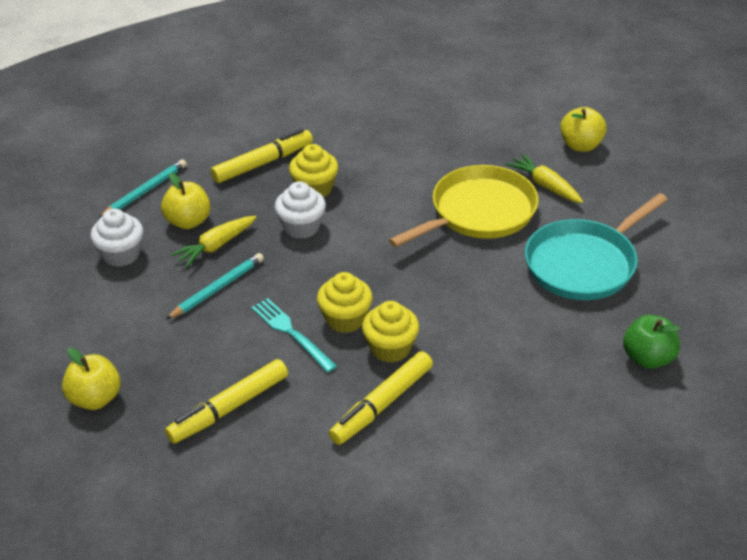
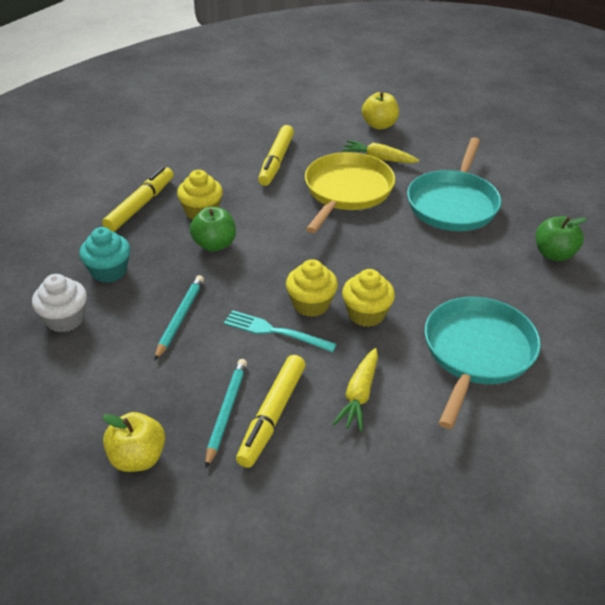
camera: 30 degrees left, 0 degrees up
(145, 191) = (47, 259): turquoise pencil -> turquoise pencil (226, 411)
(188, 221) = (109, 271): yellow apple -> turquoise cupcake
(215, 246) = (150, 284): yellow carrot -> yellow carrot (359, 395)
(301, 227) = (214, 244): white cupcake -> green apple
(382, 404) = (397, 361): yellow marker -> yellow marker (276, 161)
(468, 427) = (477, 352): none -> turquoise pan

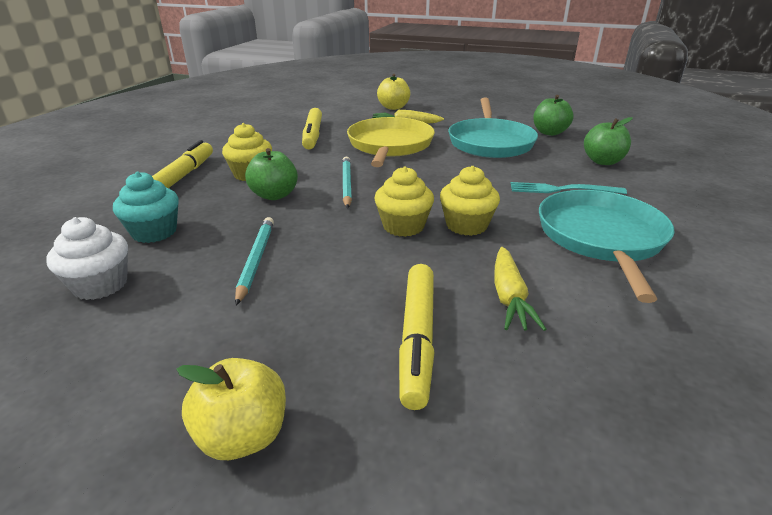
camera: 15 degrees left, 10 degrees down
(226, 411) = (354, 346): turquoise pencil -> turquoise pencil (346, 184)
(275, 331) = (376, 255): turquoise fork -> turquoise fork (562, 189)
(528, 198) = (549, 132): none -> green apple

